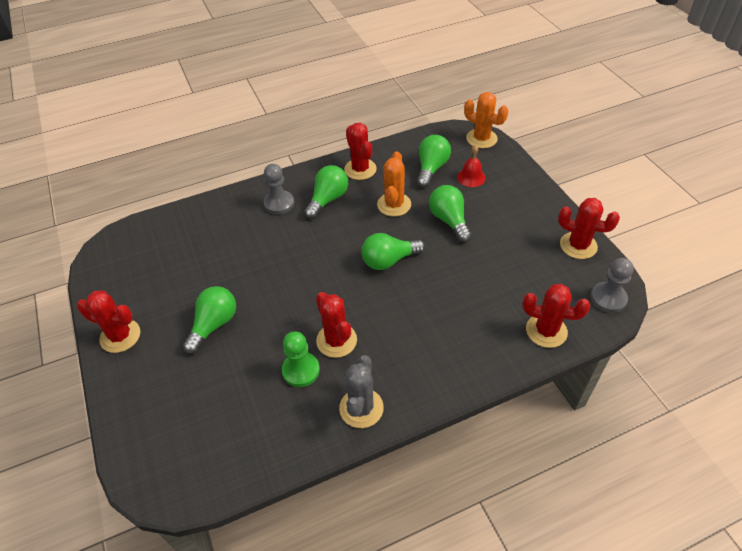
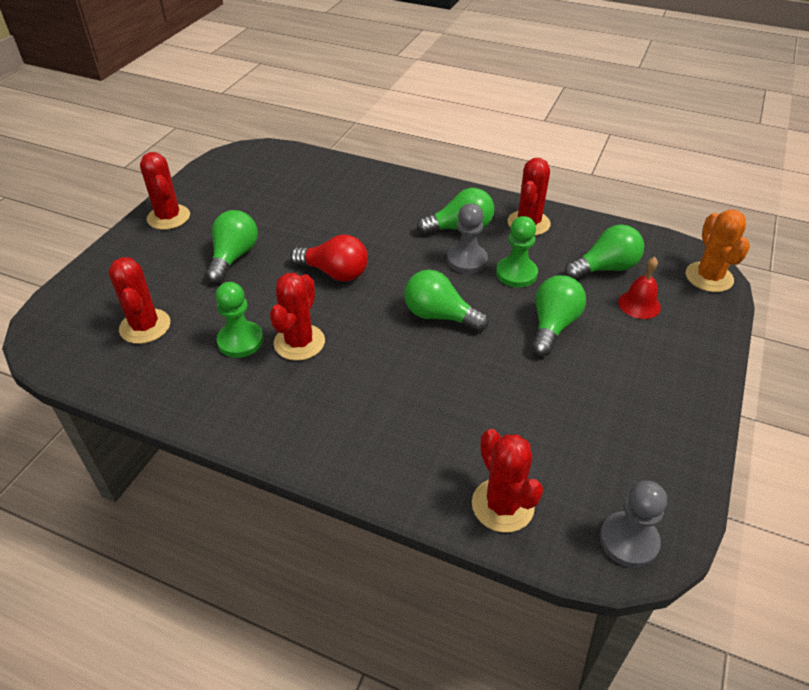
camera: 45 degrees right, 5 degrees down
(214, 325) = (233, 257): green light bulb -> green light bulb turned 60 degrees counterclockwise
(279, 203) = (413, 204): grey pawn -> grey pawn (467, 260)
(295, 283) = (334, 273): none -> red light bulb
(361, 408) = (238, 410): grey cactus -> none
(394, 204) = (516, 273): orange cactus -> green pawn
(578, 245) = (673, 459): red cactus -> red cactus (145, 326)

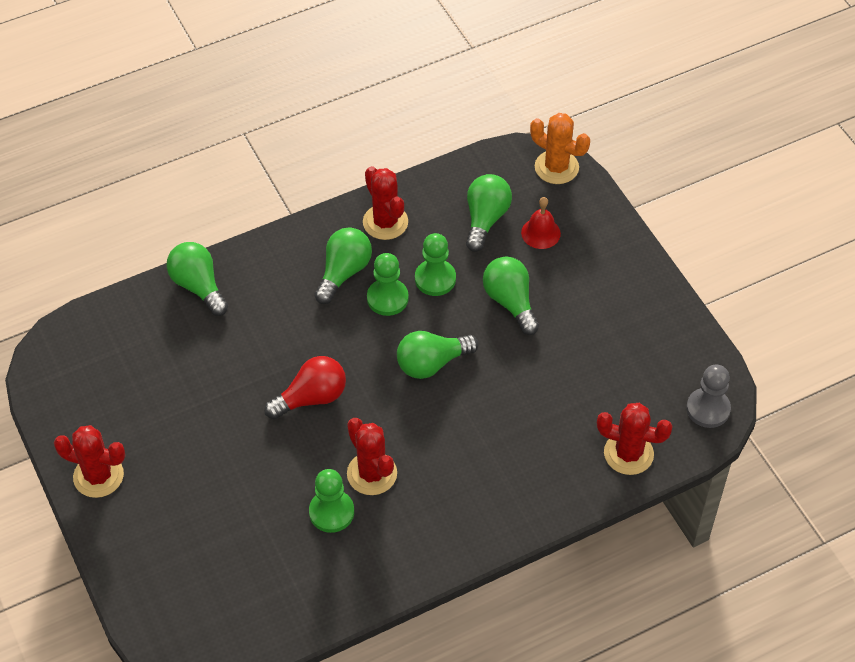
camera: 50 degrees left, 10 degrees up
(145, 326) = (247, 570): red cactus -> none
(233, 257) = (215, 458): green light bulb -> green light bulb (198, 286)
(467, 260) = (387, 298): grey pawn -> green pawn

